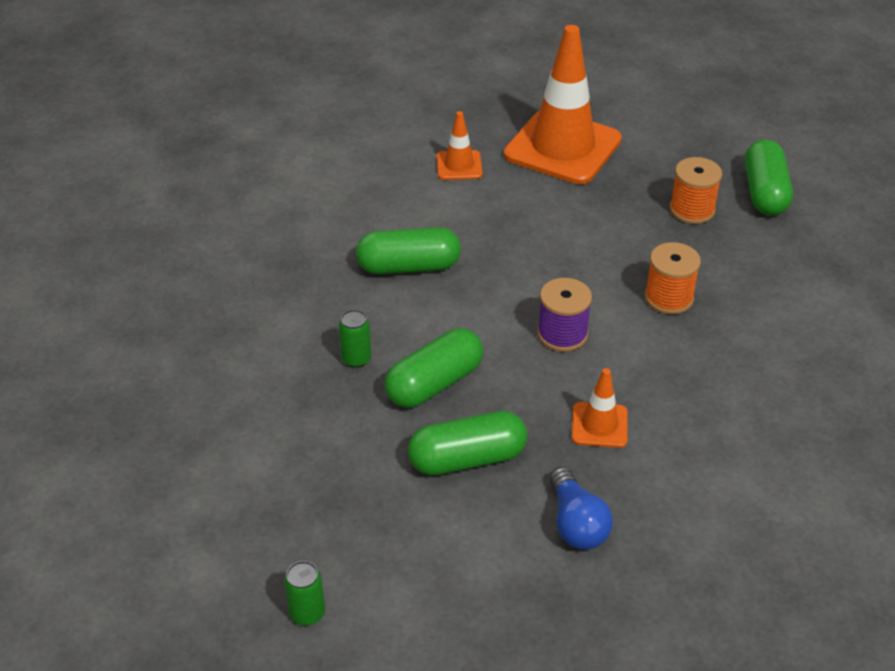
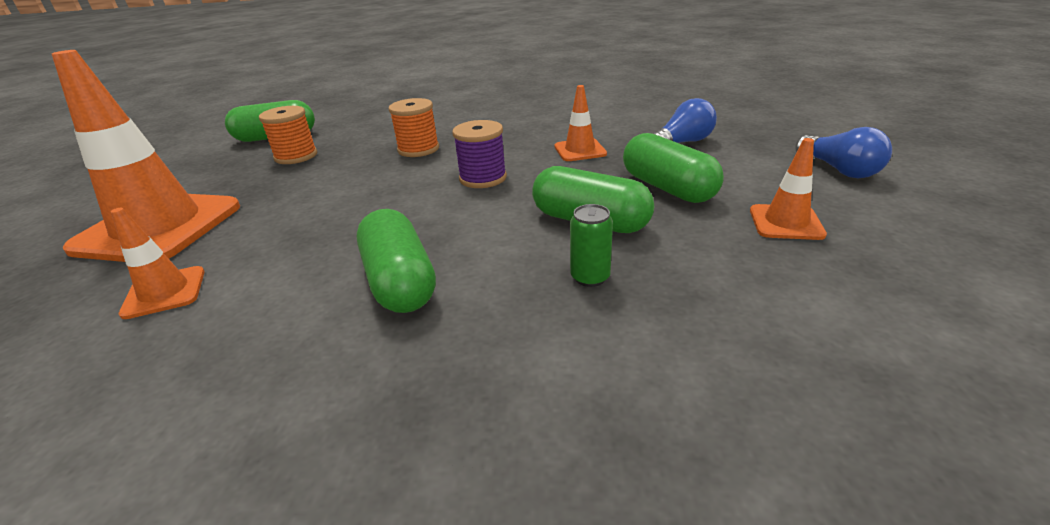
camera: 105 degrees left, 10 degrees down
(307, 613) = (927, 217): green can -> none
(358, 507) = (785, 222): none -> orange traffic cone
(430, 621) = (839, 170): none -> blue light bulb

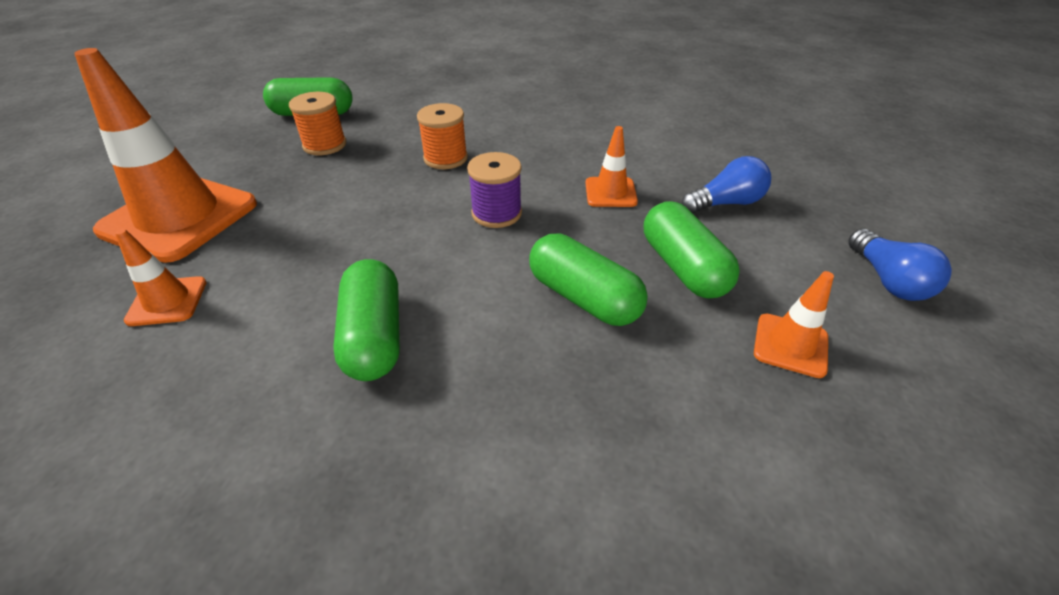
camera: 10 degrees right, 10 degrees up
(590, 277) = (555, 373): green can -> none

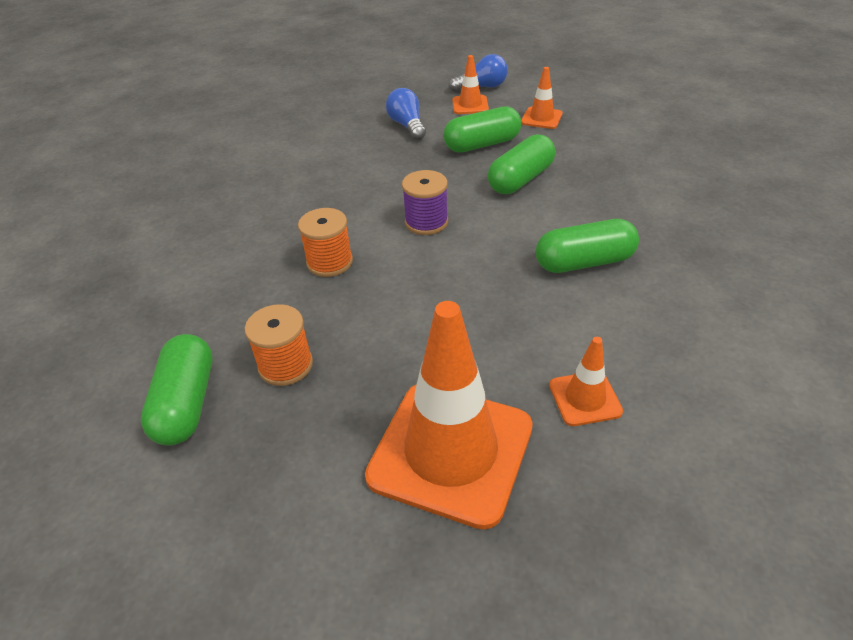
camera: 90 degrees left, 0 degrees up
(610, 192) = (394, 170): orange traffic cone -> orange traffic cone (470, 105)

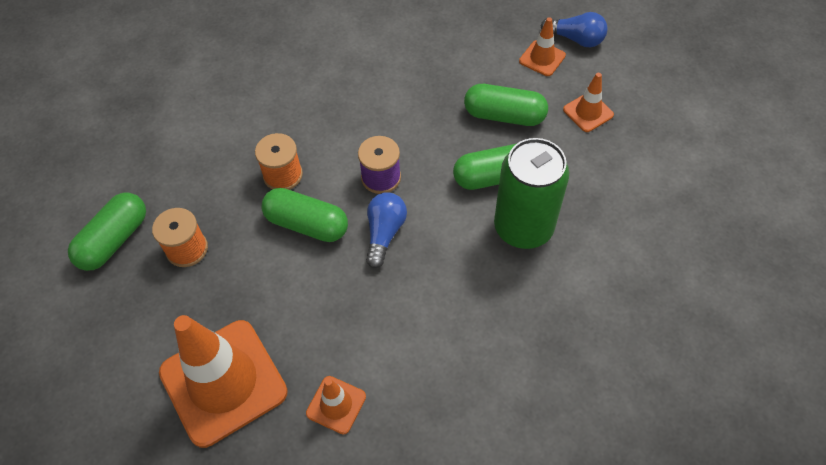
camera: 35 degrees right, 15 degrees up
(407, 126) = (465, 55): blue light bulb -> blue light bulb (384, 233)
(581, 198) = (523, 227): none -> green can
(584, 262) = (455, 293): green capsule -> green capsule (307, 224)

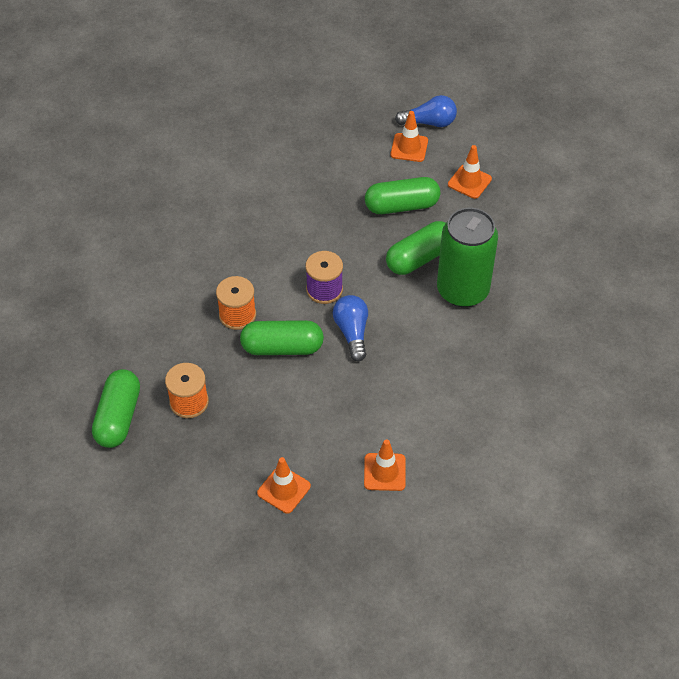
camera: 25 degrees left, 5 degrees down
(223, 382) = (284, 489): orange traffic cone -> orange traffic cone, size x0.46

